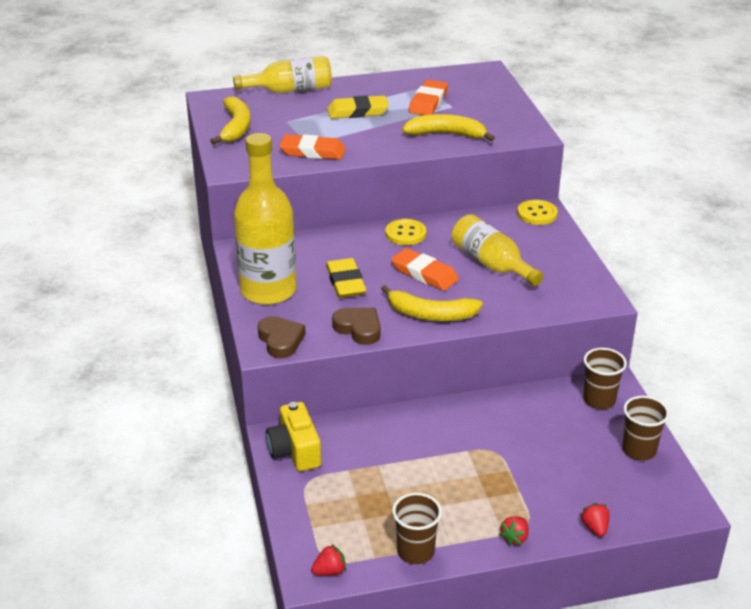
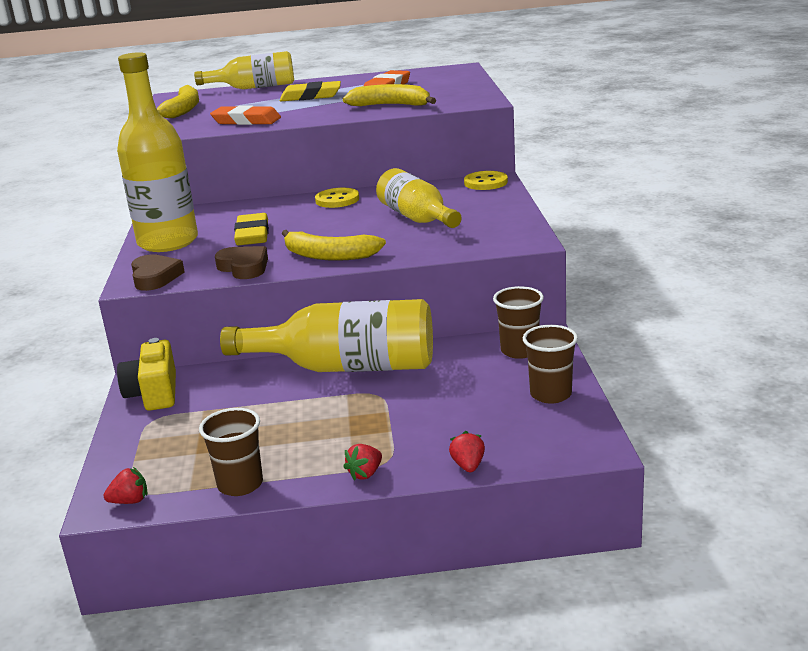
camera: 10 degrees right, 10 degrees down
(424, 274) = (340, 227): orange eraser -> none
(455, 419) = (346, 367): none -> yellow bottle

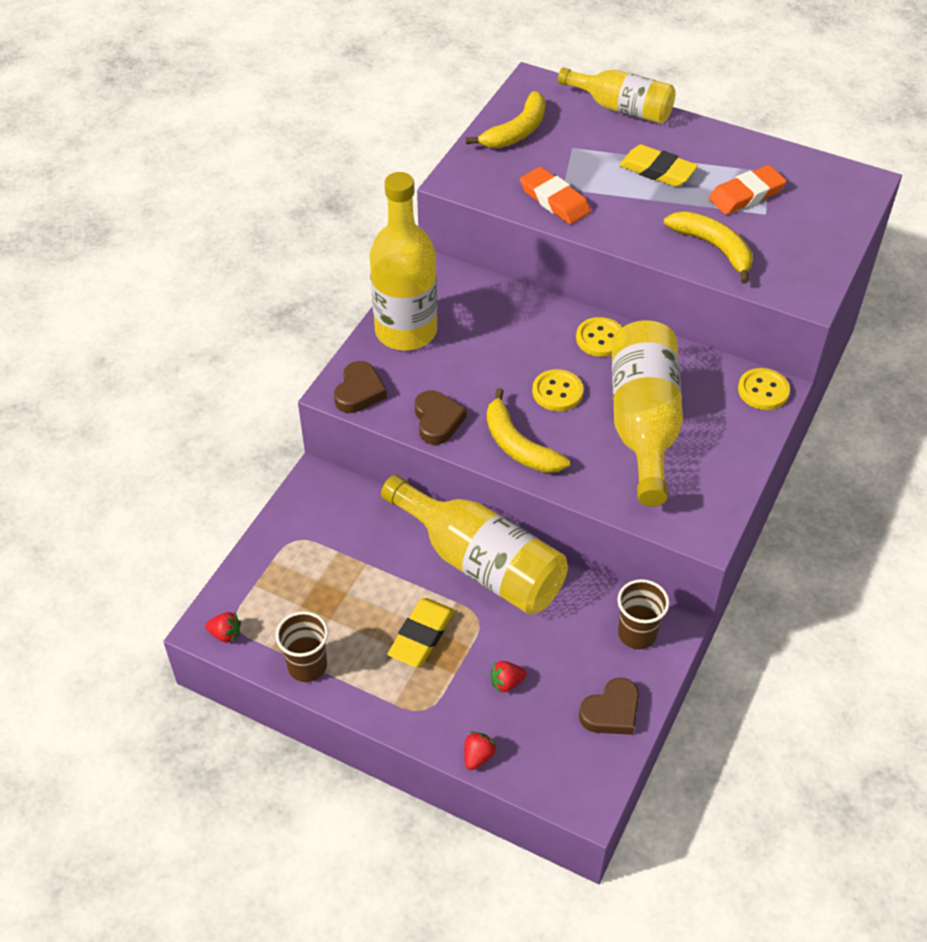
camera: 30 degrees right, 25 degrees up
(154, 393) = (315, 503): yellow camera -> none
(252, 234) = (482, 362): yellow eraser -> yellow eraser (421, 636)
(331, 227) = (557, 392): none -> yellow button
(365, 474) = (399, 714): red strawberry -> red strawberry (506, 683)
(417, 218) = (643, 423): yellow bottle -> yellow bottle, size x1.52
(550, 394) = (611, 711): brown cup -> brown heart

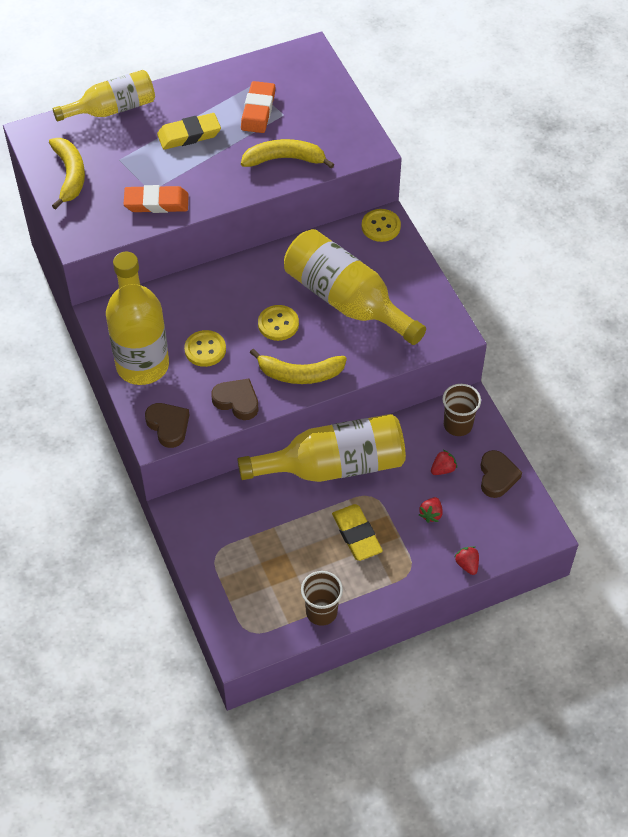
camera: 50 degrees left, 5 degrees up
(225, 634) = (253, 642): red strawberry -> red strawberry (443, 469)
(600, 338) = (258, 271): yellow button -> yellow button (205, 349)

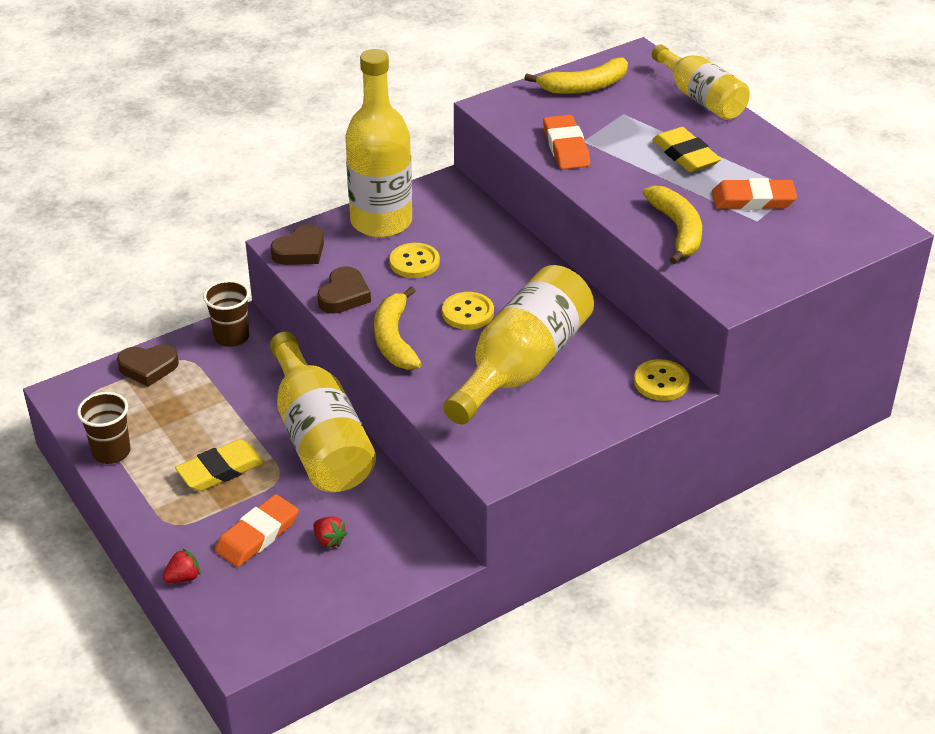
camera: 80 degrees right, 15 degrees down
(431, 514) = (257, 535): red strawberry -> orange eraser
(458, 425) = (404, 548): brown cup -> brown cup (231, 337)
(497, 476) = (325, 597): brown heart -> brown heart (148, 368)

